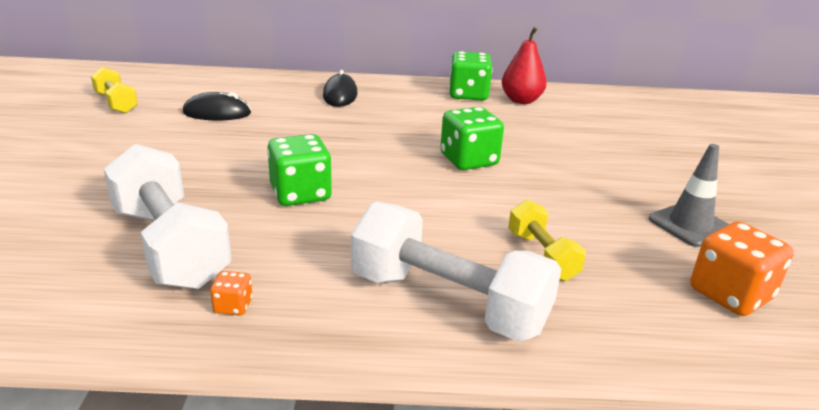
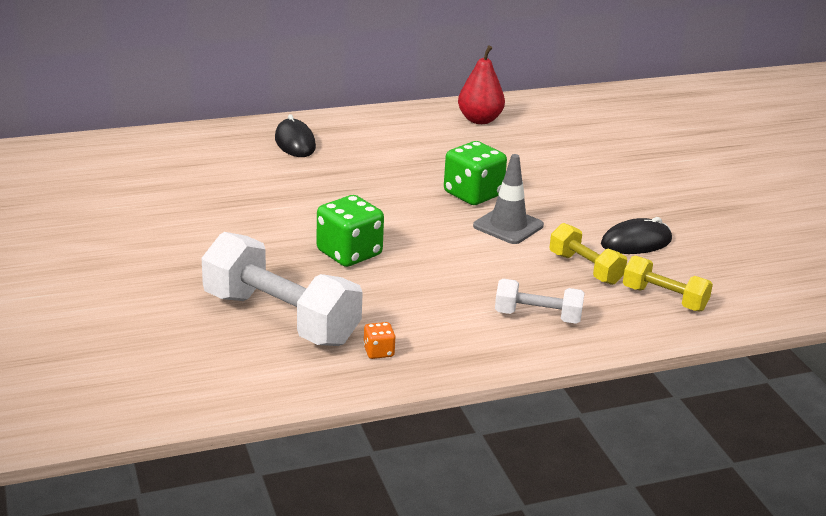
camera: 20 degrees left, 0 degrees up
(116, 103) = (67, 192): yellow dumbbell -> yellow dumbbell (664, 299)
(217, 113) = (187, 185): black mouse -> black mouse (636, 242)
(448, 302) = (537, 317): white dumbbell -> white dumbbell, size x0.54
(468, 95) = (424, 121): green dice -> none
(690, 225) = (685, 221): grey traffic cone -> grey traffic cone (508, 226)
(730, 294) = (733, 271): orange dice -> none

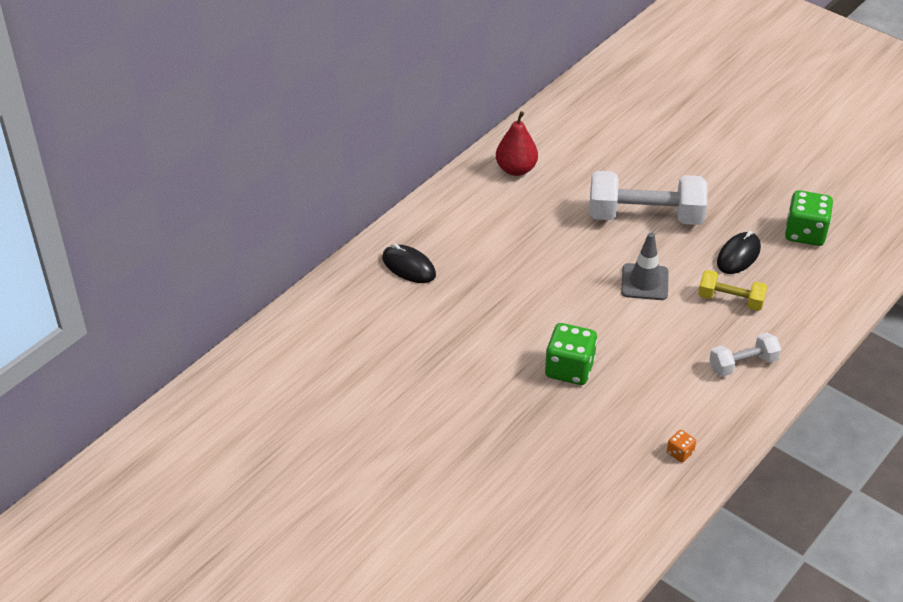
camera: 30 degrees left, 15 degrees up
(280, 319) = (590, 458): white dumbbell -> white dumbbell (645, 216)
(473, 194) = (591, 260): green dice -> green dice (805, 233)
(664, 299) = (801, 304): yellow dumbbell -> none

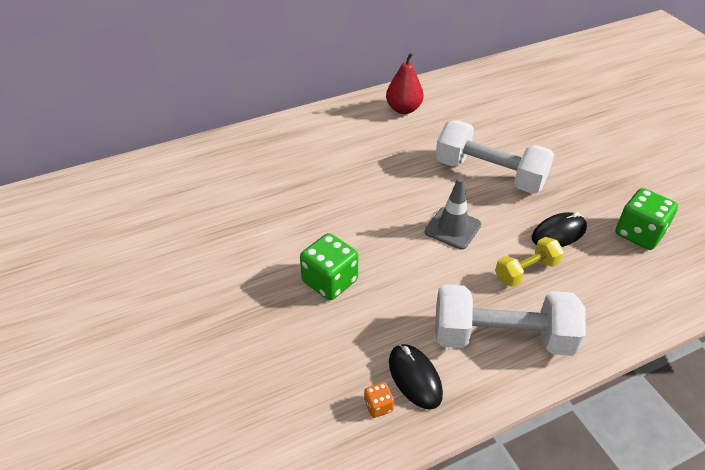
camera: 25 degrees right, 0 degrees up
(409, 267) = (262, 154): black mouse -> black mouse (415, 378)
(730, 300) = (526, 271): yellow dumbbell -> yellow dumbbell turned 75 degrees counterclockwise
(743, 364) = (502, 338): white dumbbell -> white dumbbell, size x1.86

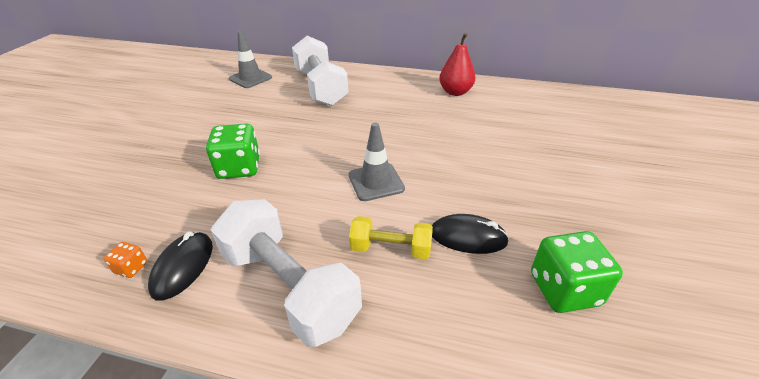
camera: 40 degrees right, 5 degrees down
(183, 186) = (250, 78): none -> grey traffic cone
(489, 174) = (465, 161): white dumbbell -> white dumbbell (321, 87)

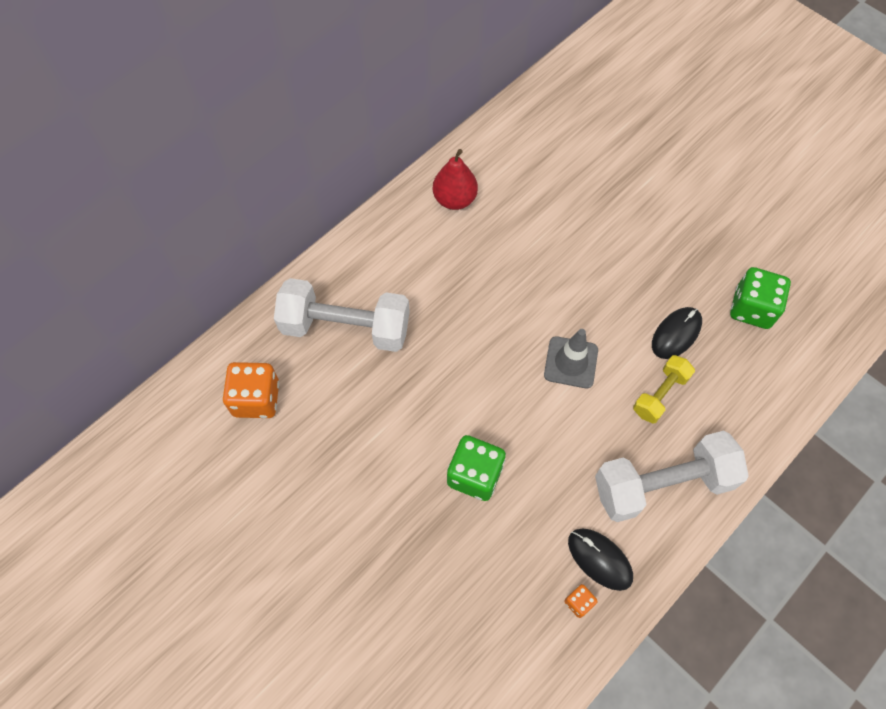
camera: 60 degrees left, 25 degrees up
(250, 78) = (256, 399): grey traffic cone -> orange dice

